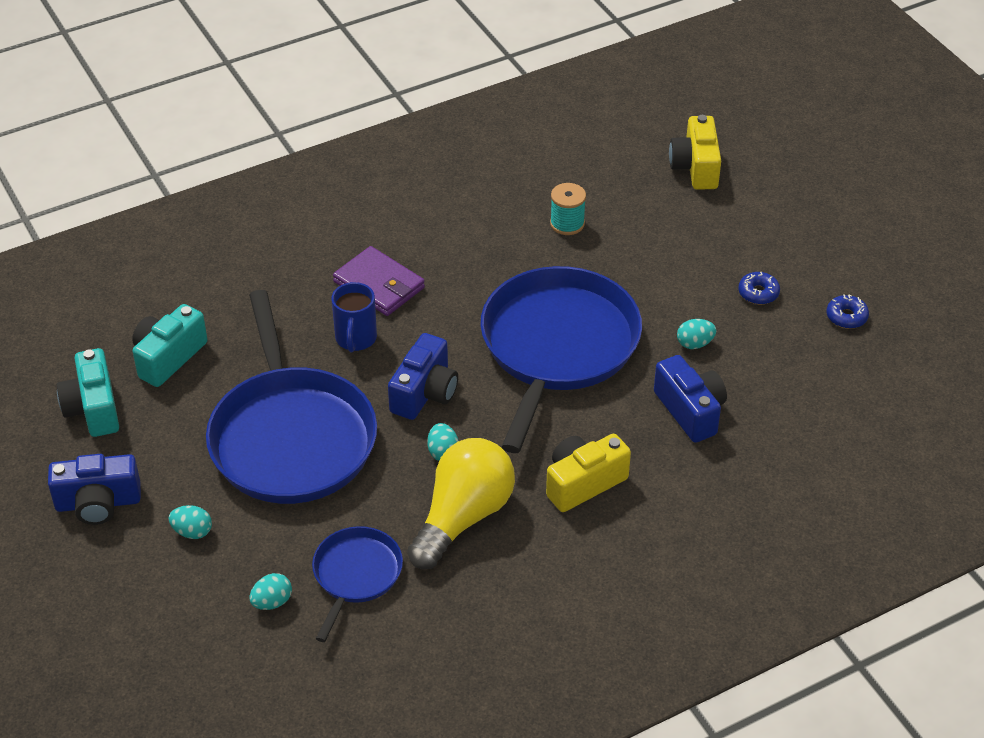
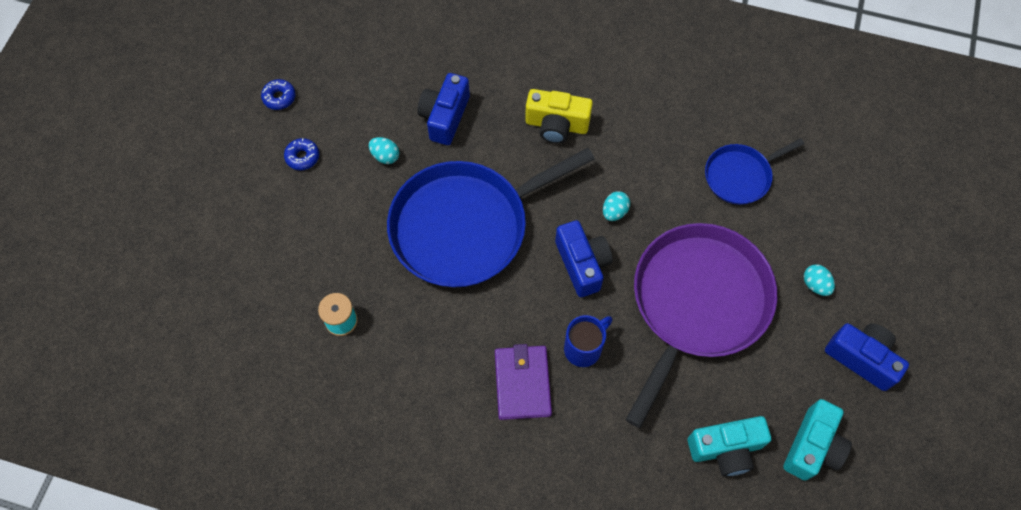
camera: 135 degrees left, 20 degrees up
(272, 602) = (802, 198): turquoise egg -> none
(291, 437) = (697, 303): blue pan -> purple pan
(424, 393) = (582, 264): blue camera -> blue camera turned 90 degrees clockwise
(463, 517) = (645, 161): yellow light bulb -> none
(695, 167) = (198, 290): yellow camera -> none

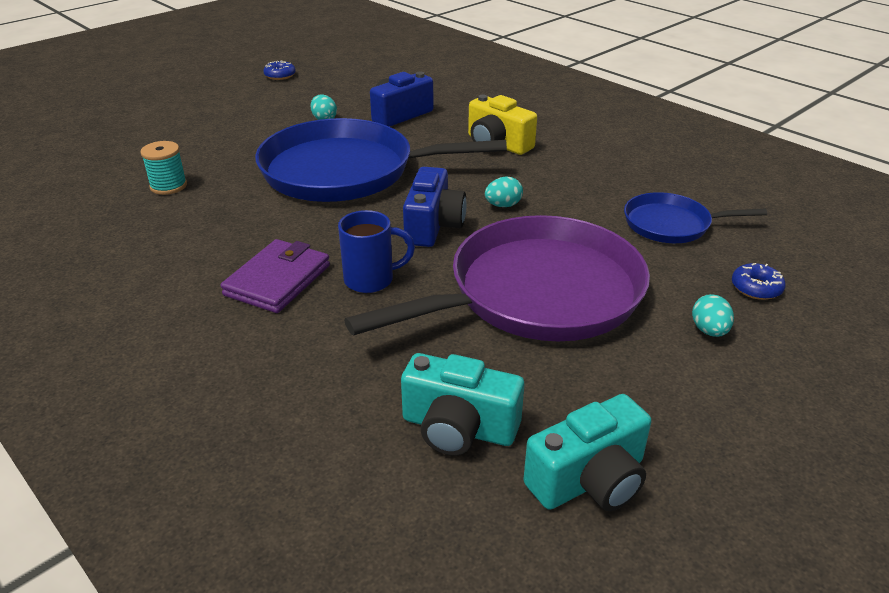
camera: 30 degrees right, 30 degrees down
(302, 157) = (259, 103): blue donut -> blue donut (756, 288)
(861, 358) = (735, 420): blue camera -> none

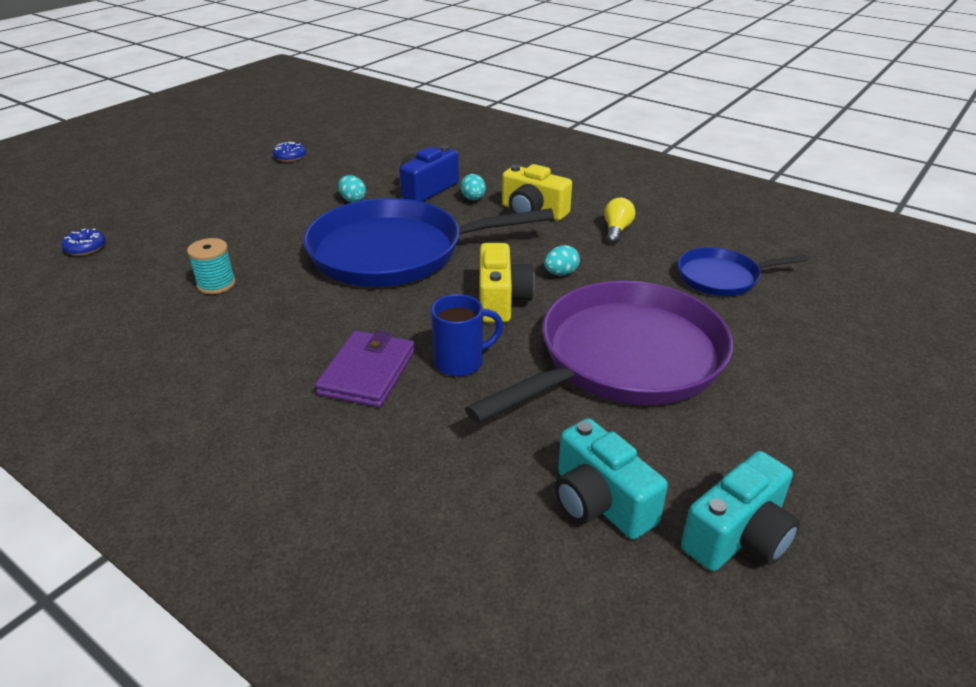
camera: 10 degrees left, 0 degrees up
(433, 226) = (501, 300): blue camera -> yellow camera
(458, 428) = (600, 502): turquoise camera -> turquoise camera turned 45 degrees clockwise
(577, 169) = (616, 230): none -> yellow light bulb
(709, 331) = (792, 377): turquoise egg -> turquoise egg (473, 199)
(756, 288) = (818, 331): blue donut -> blue donut (85, 248)

